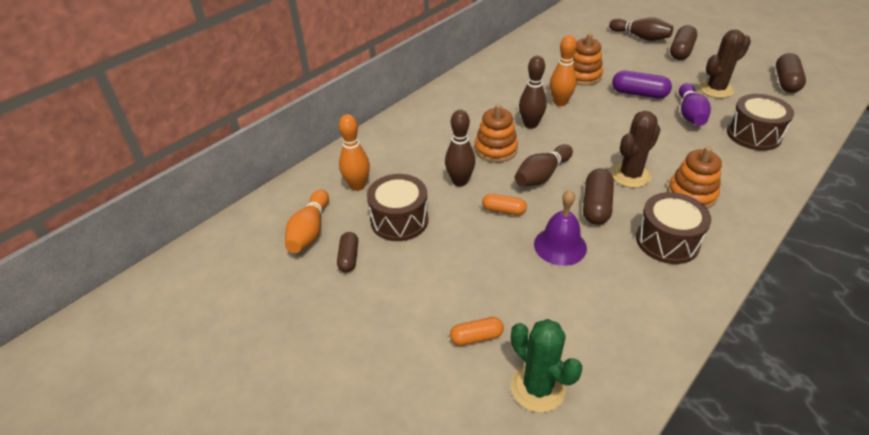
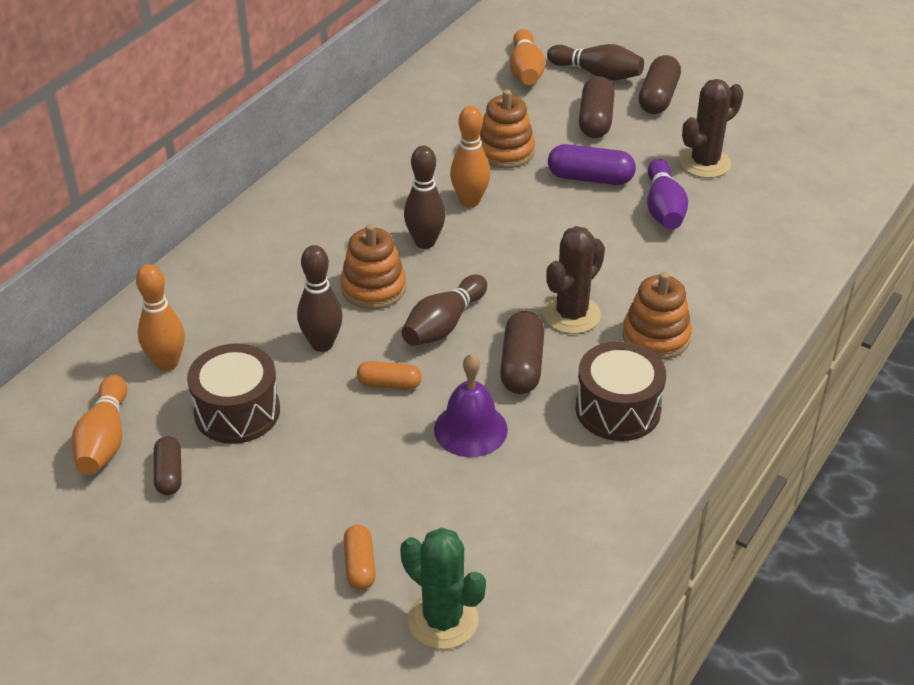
camera: 10 degrees left, 0 degrees up
(476, 337) = (360, 565): orange capsule -> orange capsule turned 75 degrees counterclockwise
(595, 33) = (525, 70): none -> orange bowling pin
(753, 135) = (751, 236): brown drum -> none
(786, 82) = (808, 144): brown capsule -> brown capsule (595, 120)

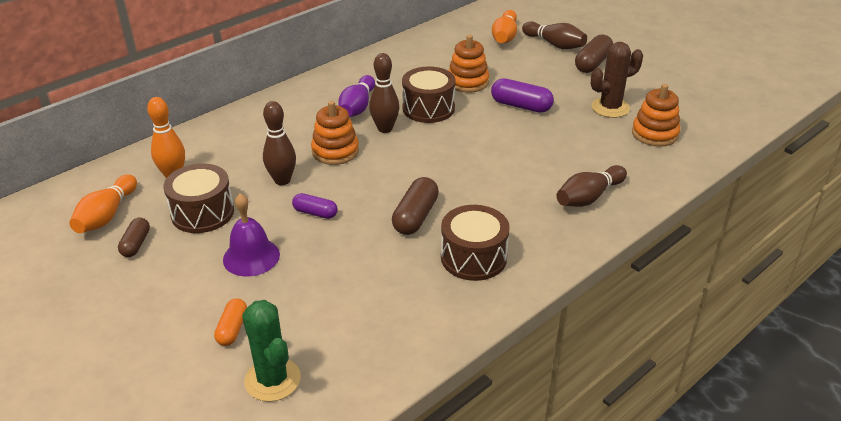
camera: 15 degrees right, 5 degrees down
(389, 384) = (315, 213): orange capsule -> purple capsule
(443, 325) = (372, 181): brown bowling pin -> brown bowling pin (589, 197)
(470, 201) = (428, 108): orange bowling pin -> brown drum
(470, 429) = (358, 252): purple bell -> purple bell (251, 257)
(571, 315) = (468, 189): brown cactus -> none
(595, 120) = (541, 71): brown capsule -> none
(656, 336) = (524, 214): orange stacking toy -> orange stacking toy (654, 134)
(663, 208) = (567, 132): purple bowling pin -> purple bowling pin (357, 107)

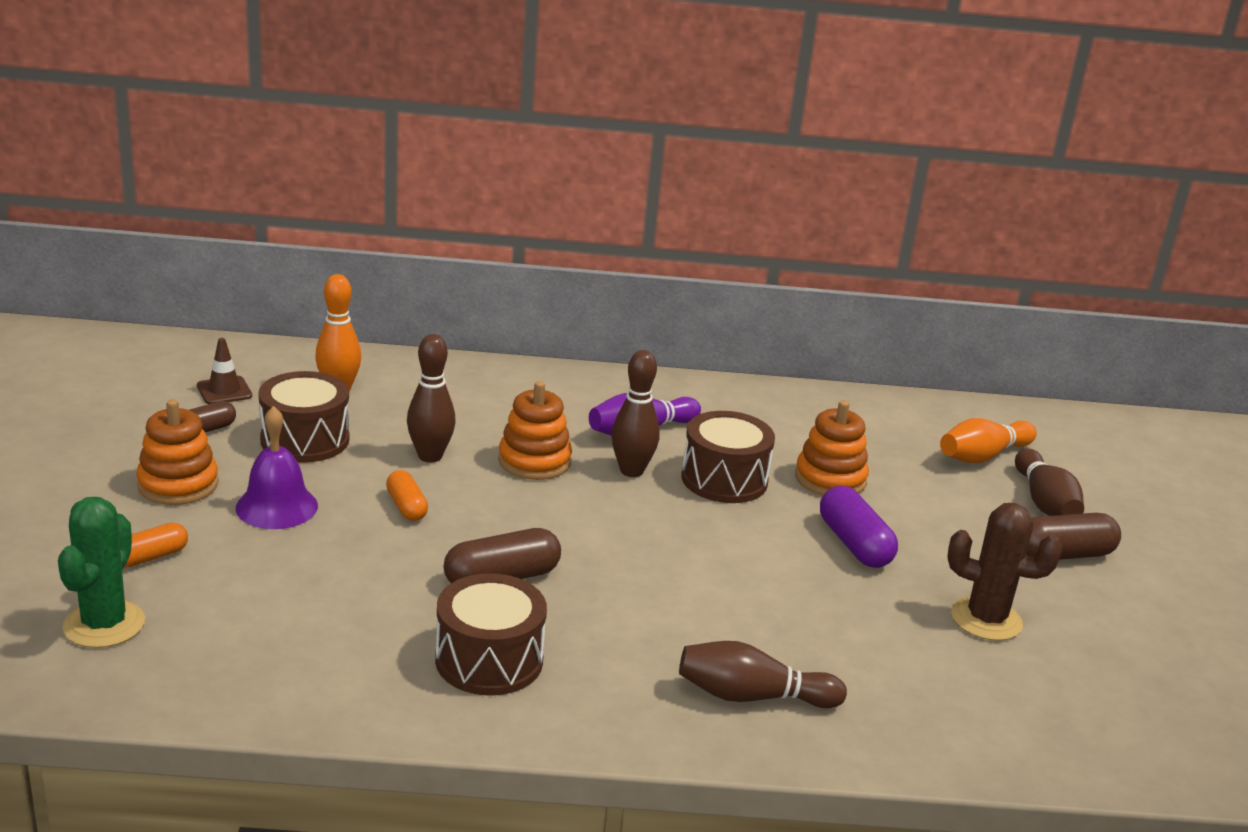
camera: 40 degrees right, 10 degrees down
(107, 215) = (224, 391): orange bowling pin -> brown traffic cone
(315, 213) = (406, 507): purple capsule -> orange capsule
(654, 134) = (997, 689): orange stacking toy -> orange stacking toy (178, 484)

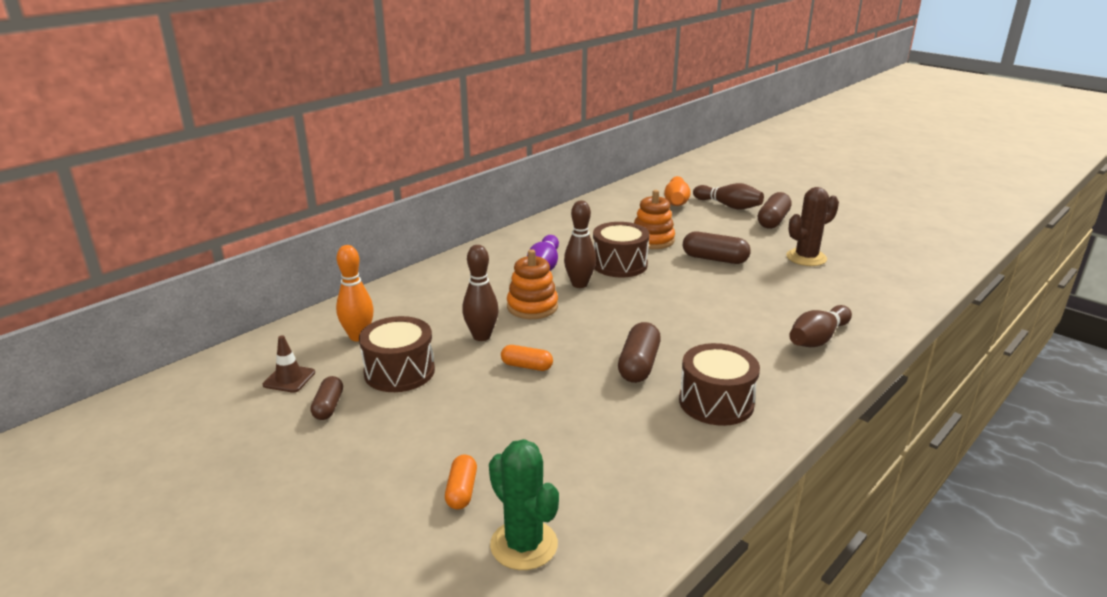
camera: 45 degrees left, 0 degrees up
(178, 484) = (383, 444): orange stacking toy -> none
(277, 506) = (465, 413): purple bell -> none
(854, 544) = (714, 259): purple capsule -> brown capsule

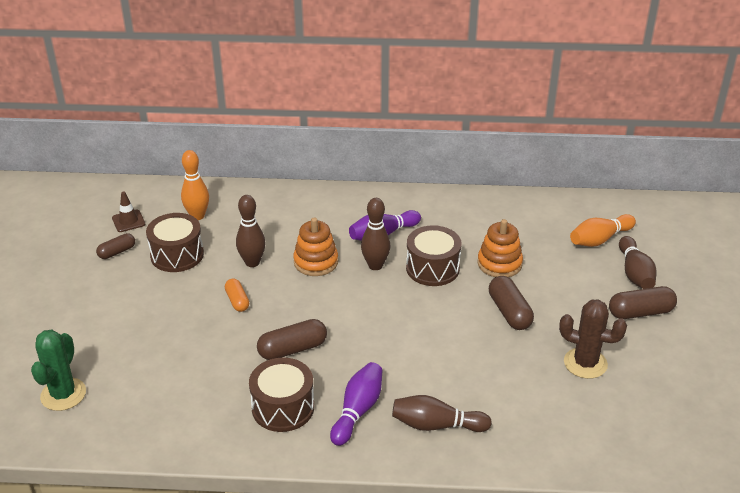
camera: 50 degrees right, 10 degrees up
(461, 491) = (88, 346): orange capsule -> none
(762, 366) = (357, 411): none -> purple bowling pin

